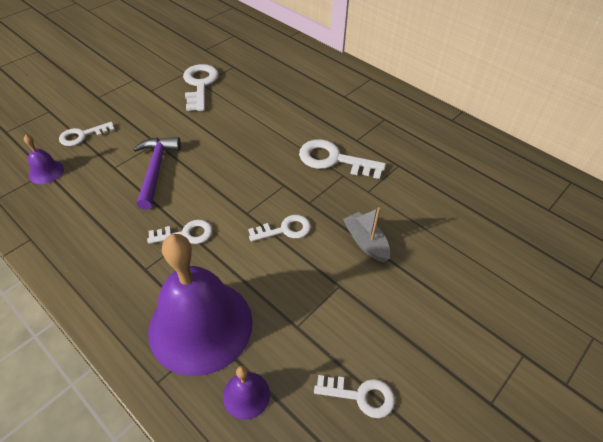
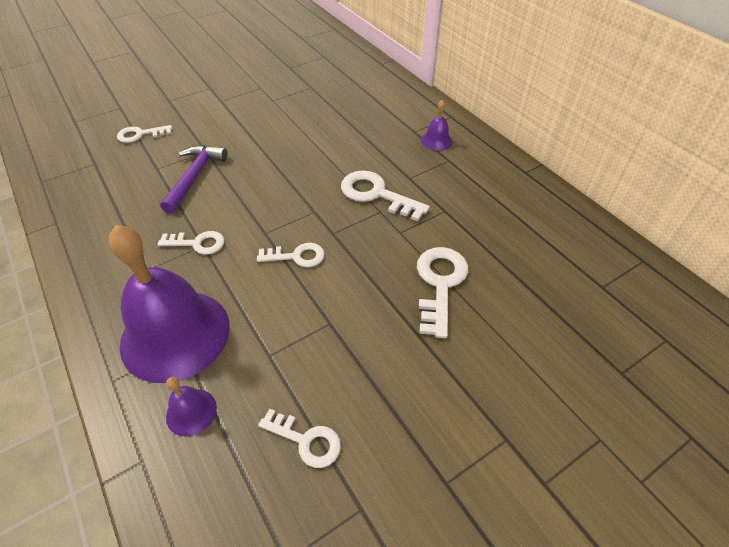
camera: 15 degrees right, 0 degrees up
(46, 172) = (94, 163): purple bell -> purple bell (436, 140)
(200, 84) = (270, 101): white key -> white key (440, 283)
(365, 242) = (376, 284): grey boat -> none

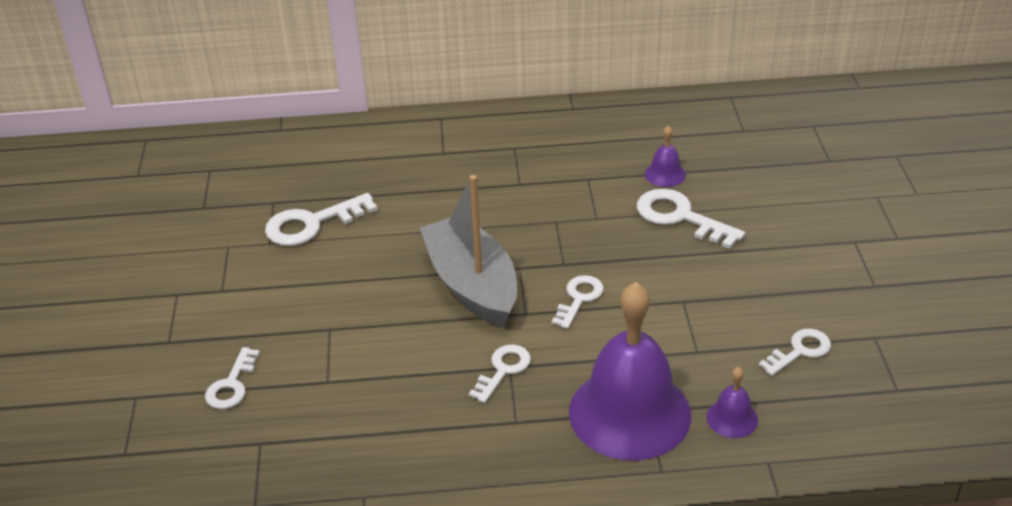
camera: 60 degrees left, 10 degrees down
(194, 177) = (376, 349): purple hammer -> none
(281, 196) = (472, 285): none -> grey boat
(376, 194) = (527, 215): white key -> white key (312, 224)
(436, 140) = (474, 143): purple bell -> purple bell (665, 174)

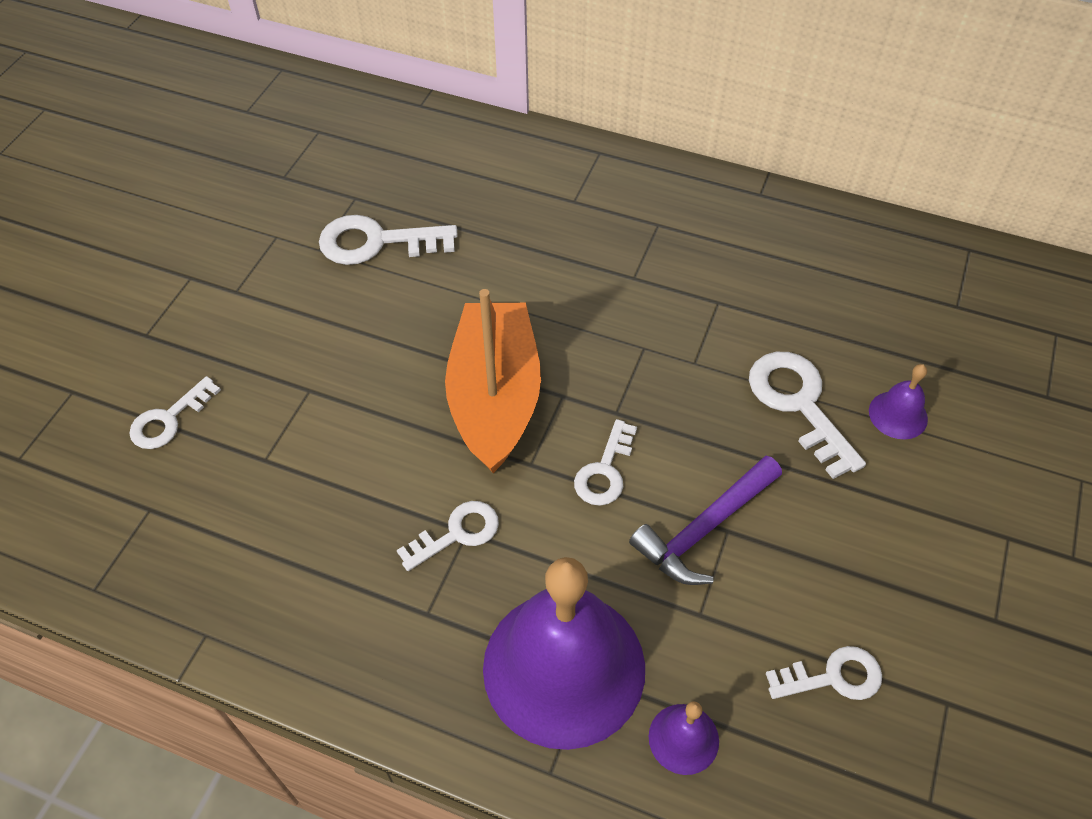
camera: 25 degrees right, 15 degrees up
(472, 285) = (495, 398): grey boat -> orange boat
(579, 298) = (604, 471): white key -> white key turned 150 degrees clockwise
(665, 174) = (817, 333): purple bell -> purple bell (898, 415)
(667, 306) = (704, 529): none -> purple hammer

